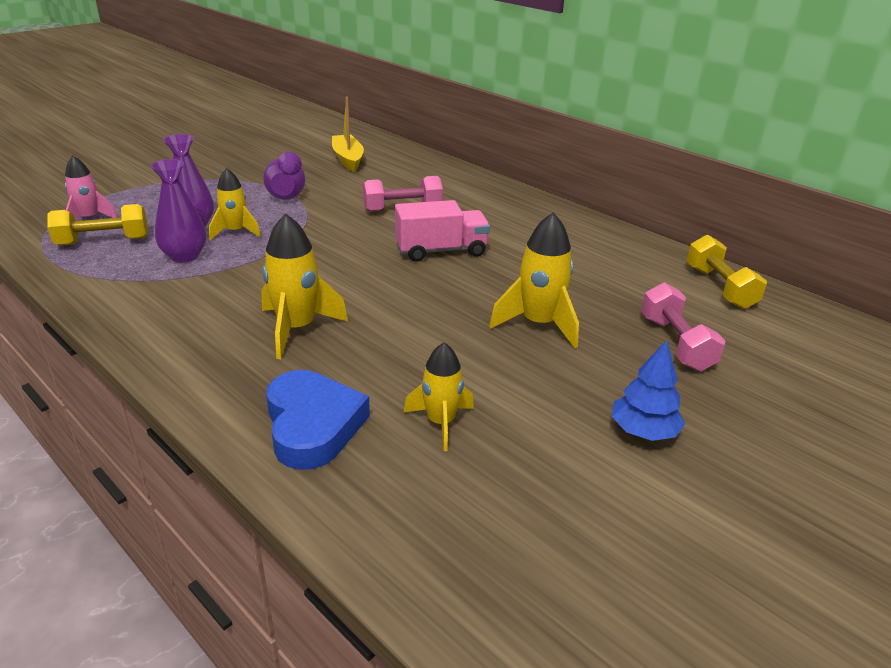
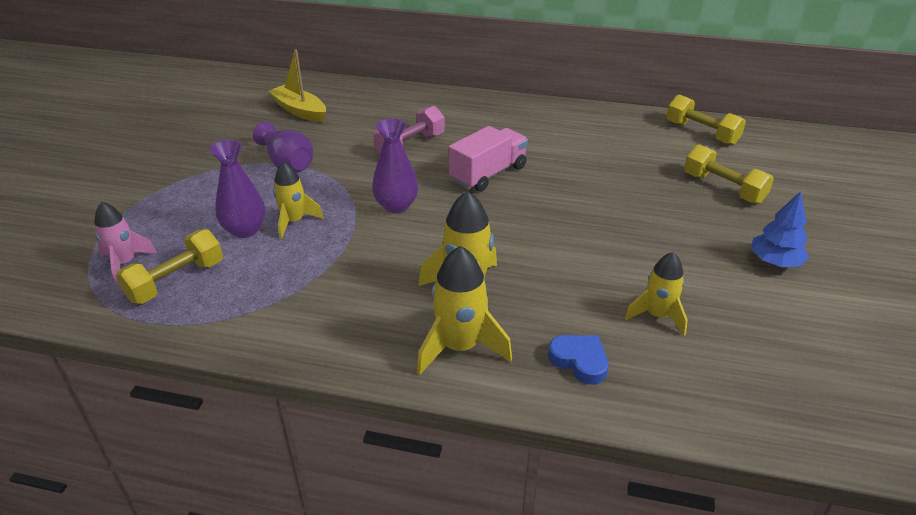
camera: 30 degrees left, 5 degrees up
(184, 256) = (280, 264): purple vase -> purple vase (396, 206)
(312, 425) = (579, 361): blue heart -> blue heart, size x0.60
(538, 324) = (627, 210): yellow rocket -> yellow rocket (459, 347)
(676, 343) = (723, 188): pink dumbbell -> yellow dumbbell

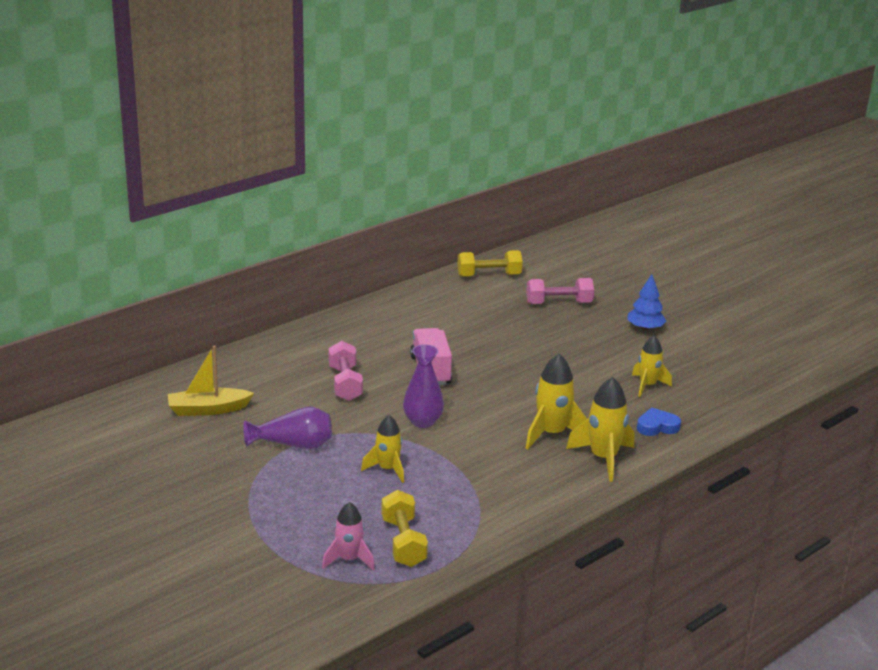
camera: 55 degrees left, 10 degrees down
(245, 230) = (371, 494): purple vase -> none
(723, 188) = (559, 303): yellow dumbbell -> pink dumbbell

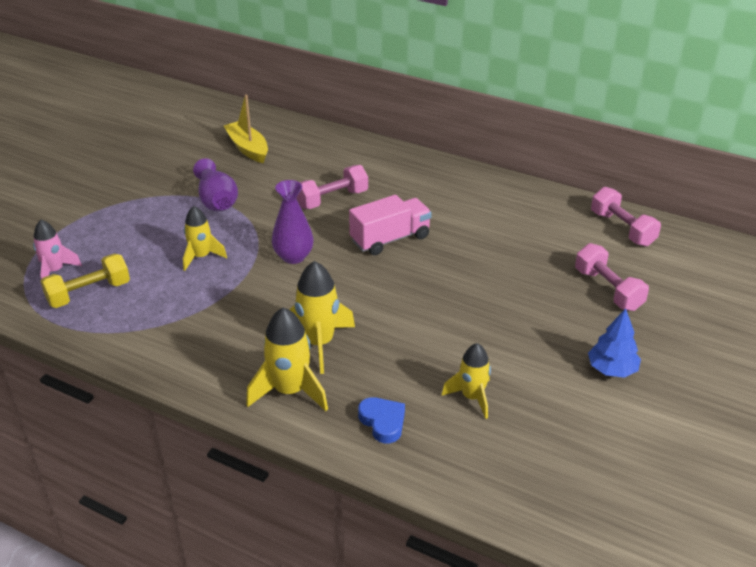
camera: 70 degrees right, 10 degrees up
(489, 275) = (622, 229): yellow dumbbell -> pink dumbbell

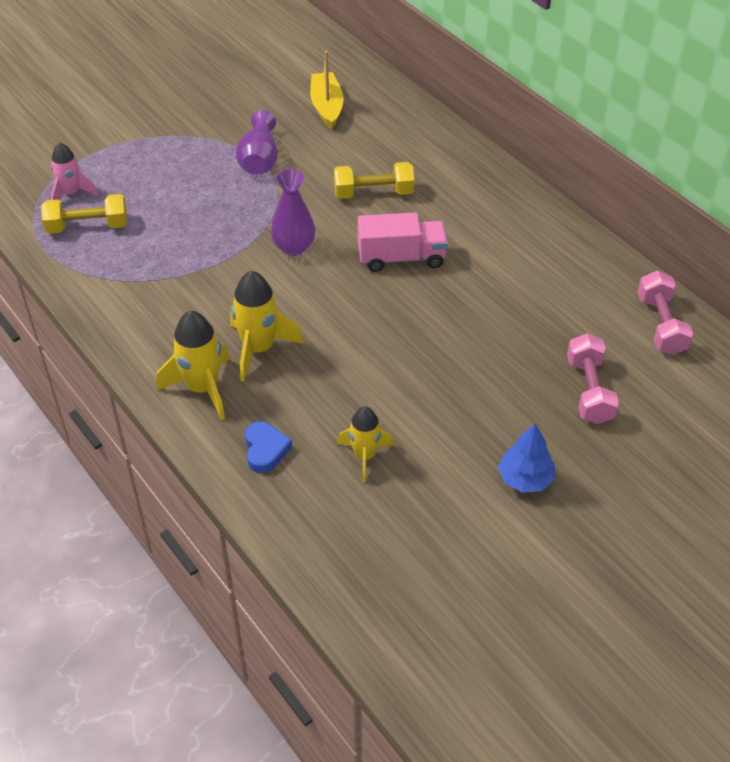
camera: 25 degrees right, 10 degrees up
(201, 257) = (208, 219): yellow rocket -> none
(332, 199) = (373, 193): pink dumbbell -> yellow dumbbell

